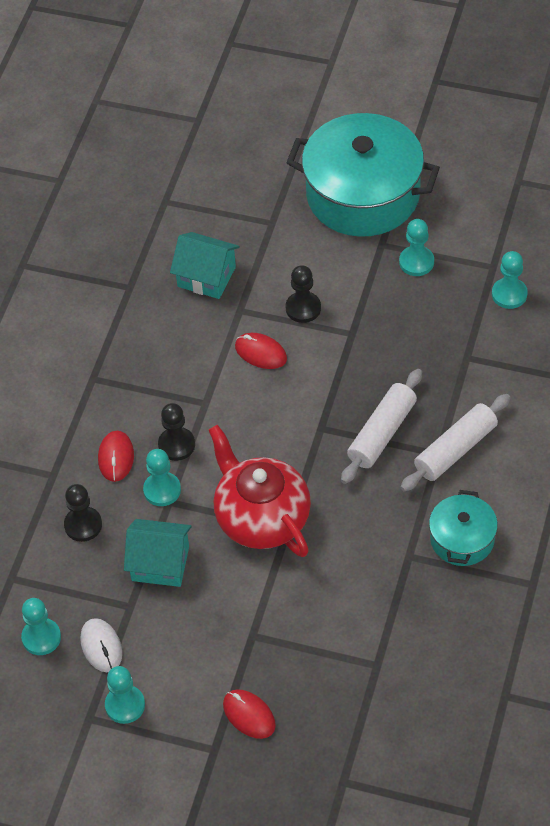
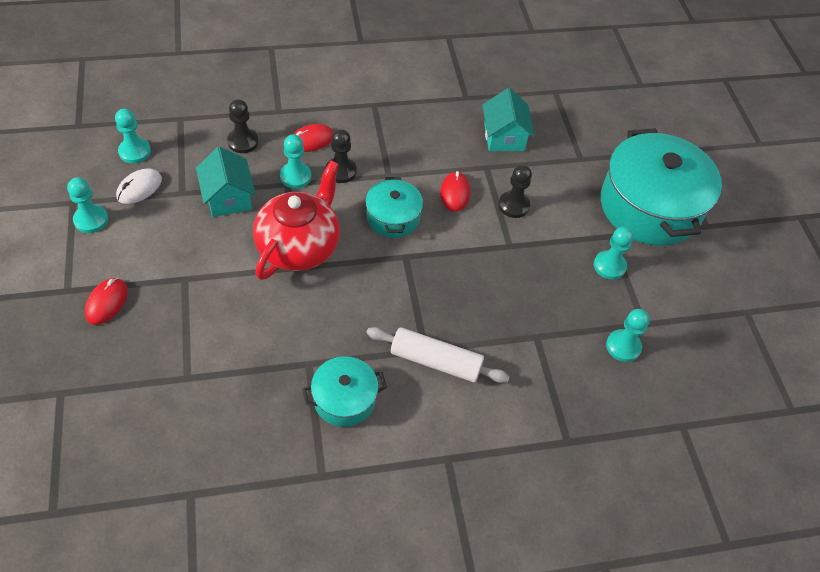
camera: 55 degrees right, 0 degrees up
(265, 420) = (393, 217): none -> turquoise pot
(382, 433) = (423, 300): white rolling pin -> none

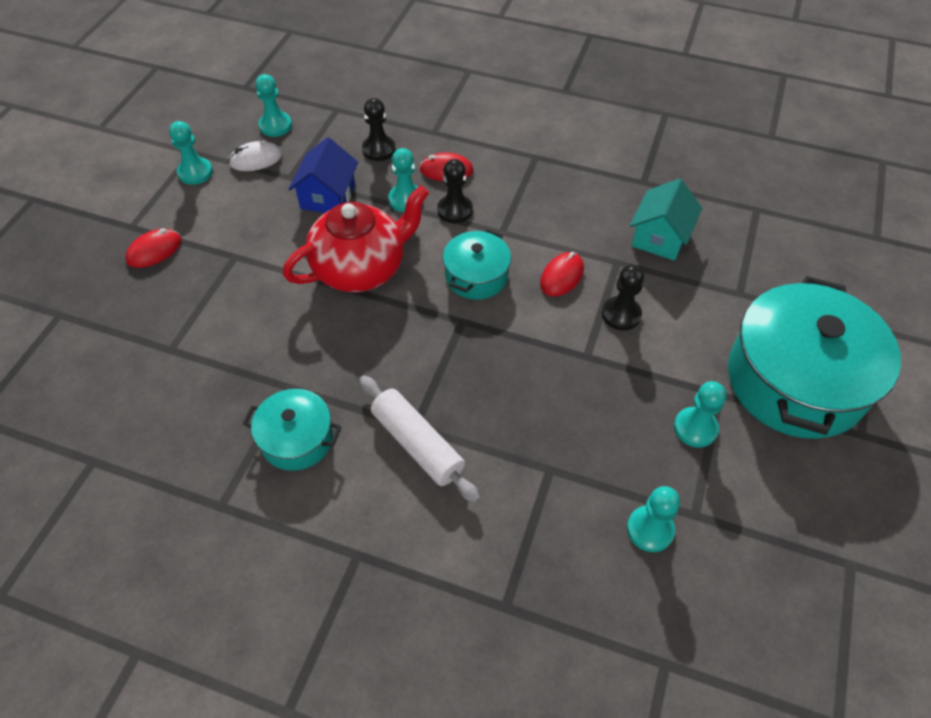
camera: 35 degrees right, 0 degrees up
(228, 197) = (328, 196): turquoise house -> blue house

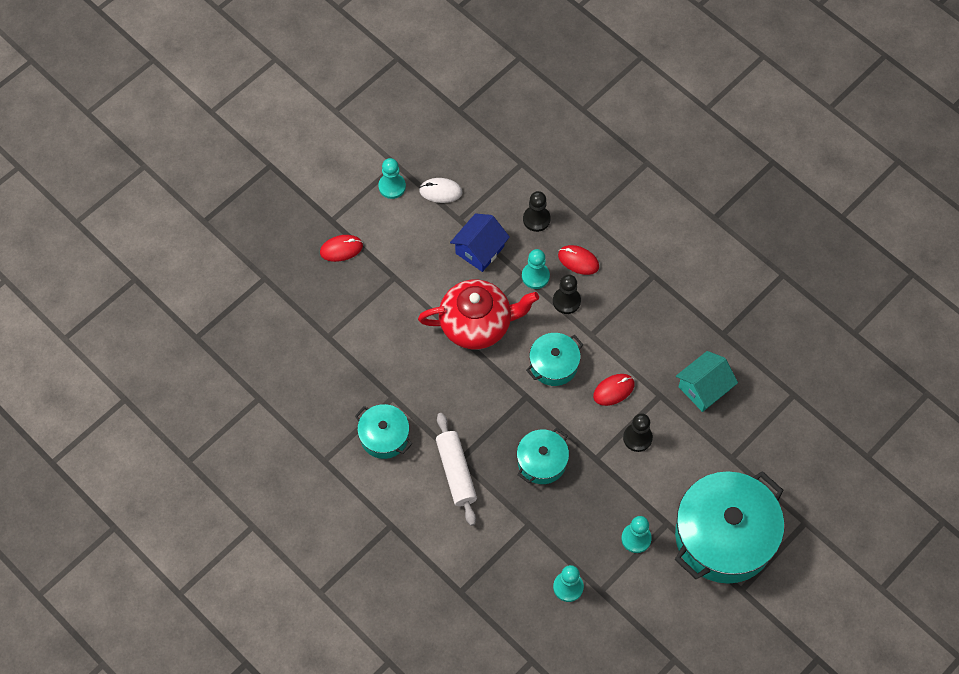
camera: 25 degrees right, 10 degrees up
(275, 125) = (468, 162): turquoise pawn -> none
(523, 386) = (542, 462): none -> turquoise pot

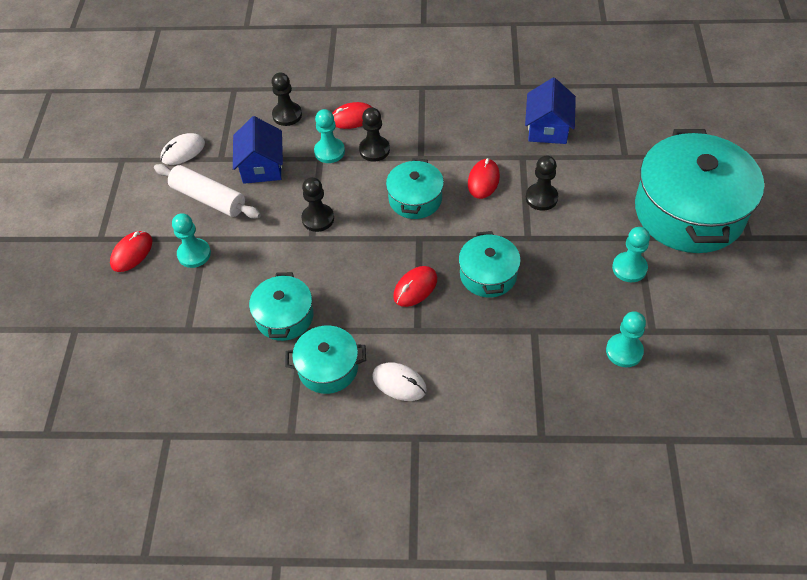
camera: 40 degrees left, 10 degrees down
(391, 379) = (284, 316): none -> turquoise pot
(392, 186) = (134, 176): turquoise pawn -> turquoise pawn (194, 254)
(415, 484) = (399, 383): none -> white mouse
(456, 472) = (425, 343): white rolling pin -> white rolling pin (208, 198)
(477, 324) = (318, 219): red teapot -> black pawn
(487, 430) = (415, 288): none -> red mouse
(703, 388) = (548, 128): turquoise house -> blue house

